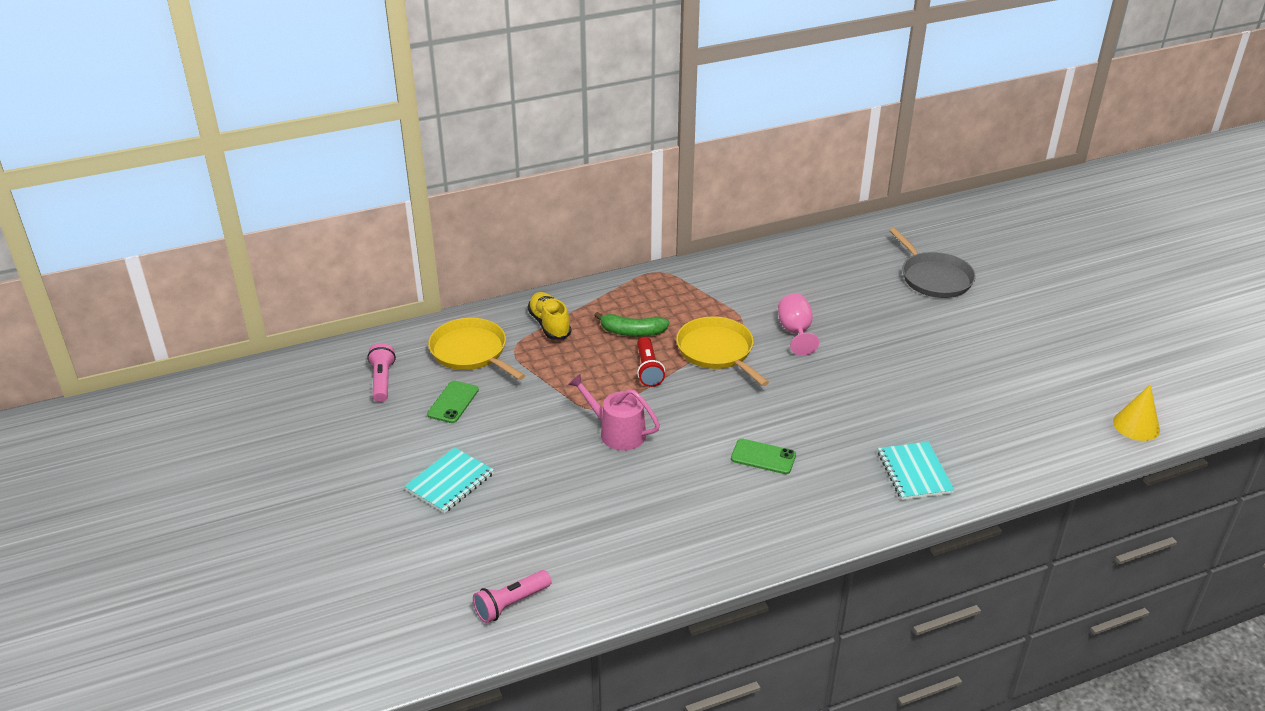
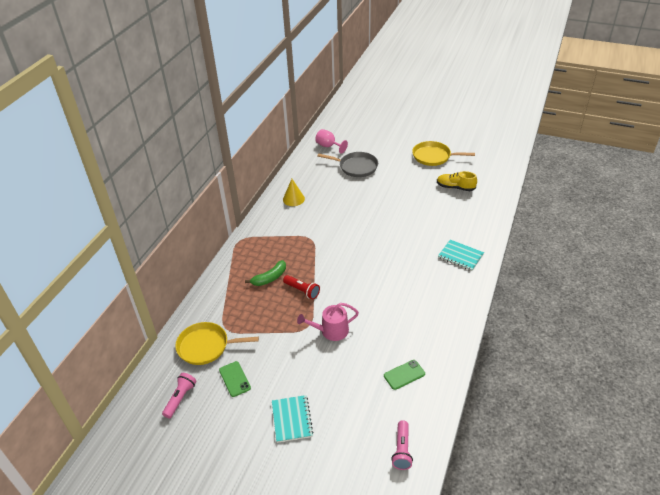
camera: 45 degrees left, 5 degrees up
(382, 380) = (180, 398): pink flashlight -> pink flashlight turned 75 degrees clockwise
(549, 325) = (225, 303): yellow shoe -> yellow shoe (455, 187)
(717, 351) = (318, 260): yellow pan -> yellow pan (433, 156)
(763, 457) = (402, 293): green phone -> green phone (404, 375)
(795, 332) = (337, 228): pink goblet -> pink goblet (328, 146)
(1136, 425) = (498, 182): yellow cone -> yellow cone (293, 199)

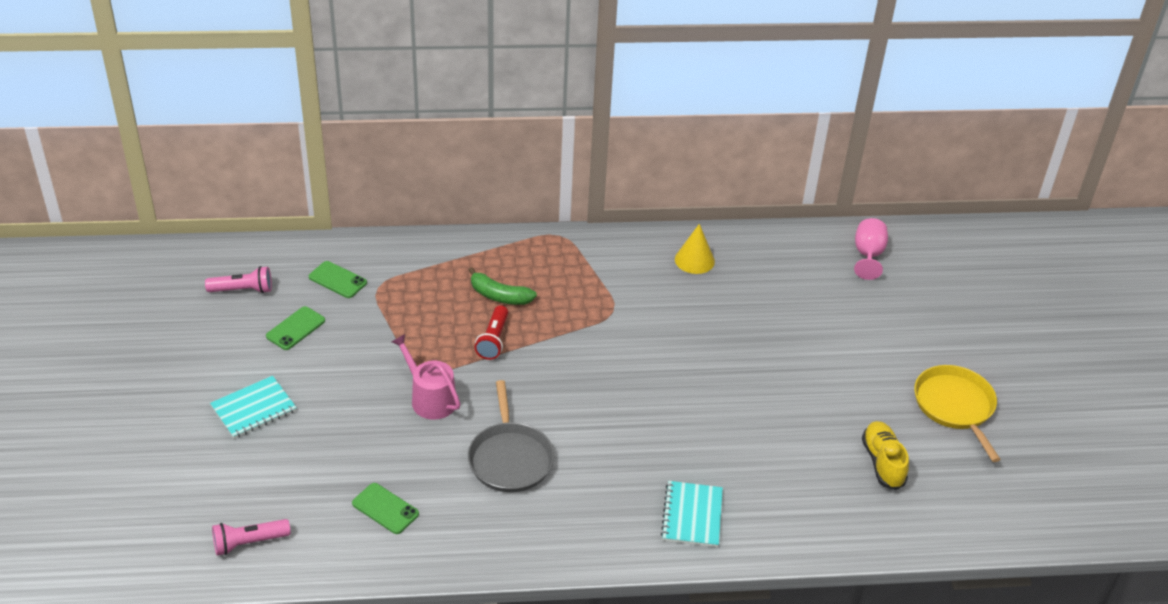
camera: 60 degrees right, 0 degrees up
(206, 346) = (337, 280): yellow pan -> green phone
(356, 167) = (837, 308): grey pan -> grey pan (510, 458)

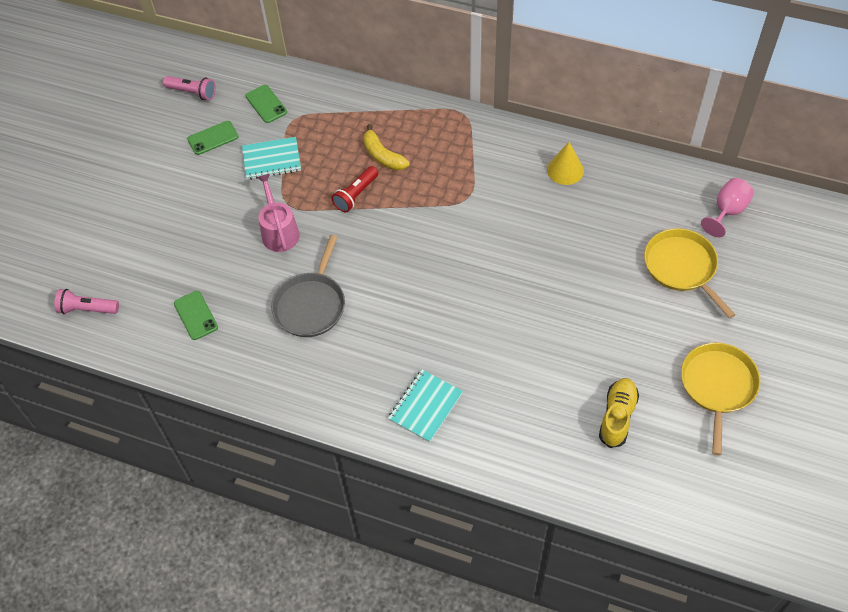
camera: 30 degrees right, 15 degrees up
(254, 409) = (147, 198): turquoise notebook -> turquoise notebook (271, 159)
(499, 296) = (382, 156): green banana -> yellow banana
(858, 314) = (682, 267): none -> yellow pan

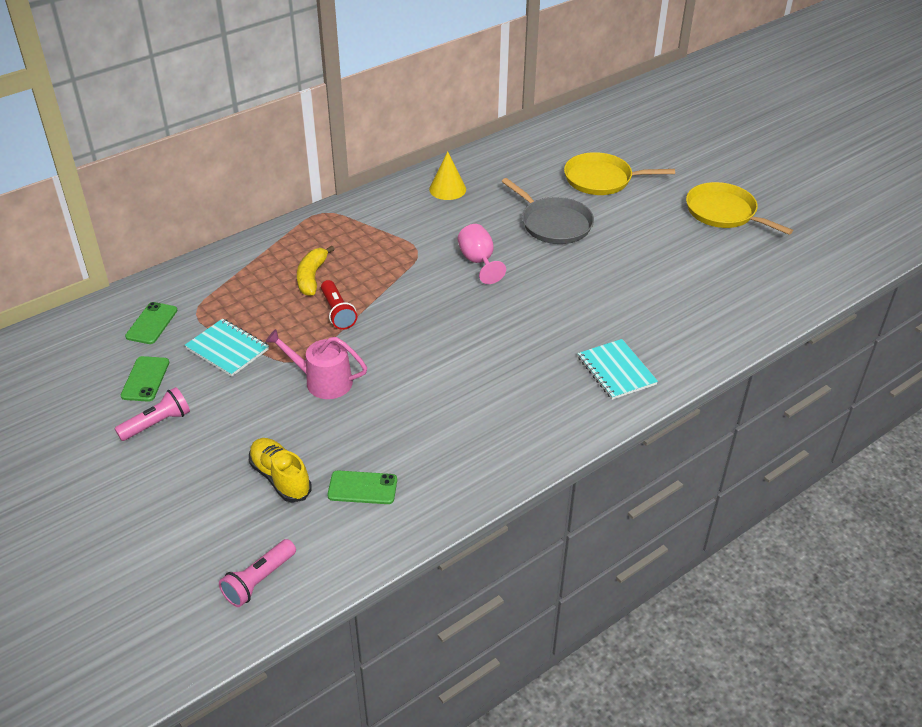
camera: 60 degrees left, 15 degrees down
(192, 92) = (63, 369): pink flashlight -> pink flashlight (157, 423)
(266, 104) = (152, 323): green phone -> green phone turned 75 degrees counterclockwise
(271, 159) = (227, 349): turquoise notebook -> turquoise notebook turned 75 degrees counterclockwise
(311, 305) = (434, 396): grey pan -> grey pan (553, 224)
(382, 156) = (312, 277): yellow banana -> yellow banana turned 105 degrees clockwise
(617, 417) = (713, 271): yellow shoe -> yellow shoe (280, 478)
(727, 211) = (571, 138): pink goblet -> pink goblet (478, 261)

